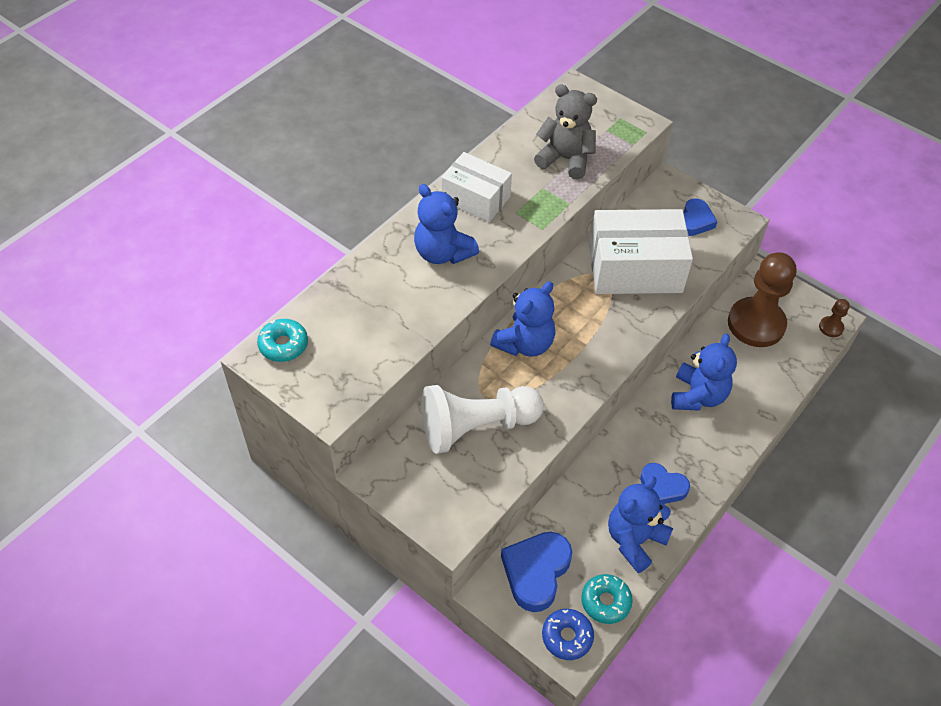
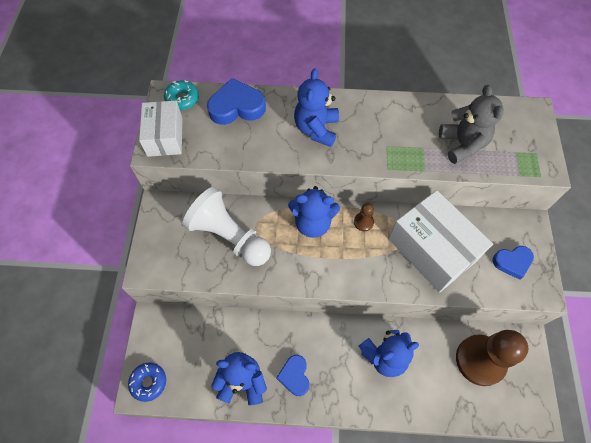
camera: 55 degrees right, 10 degrees up
(475, 198) = (377, 118): white box -> white box (165, 136)
(536, 572) = (181, 336): blue heart -> blue heart (236, 107)
(605, 602) = (187, 391): turquoise donut -> none
(831, 327) = (527, 418): brown pawn -> brown pawn (363, 222)

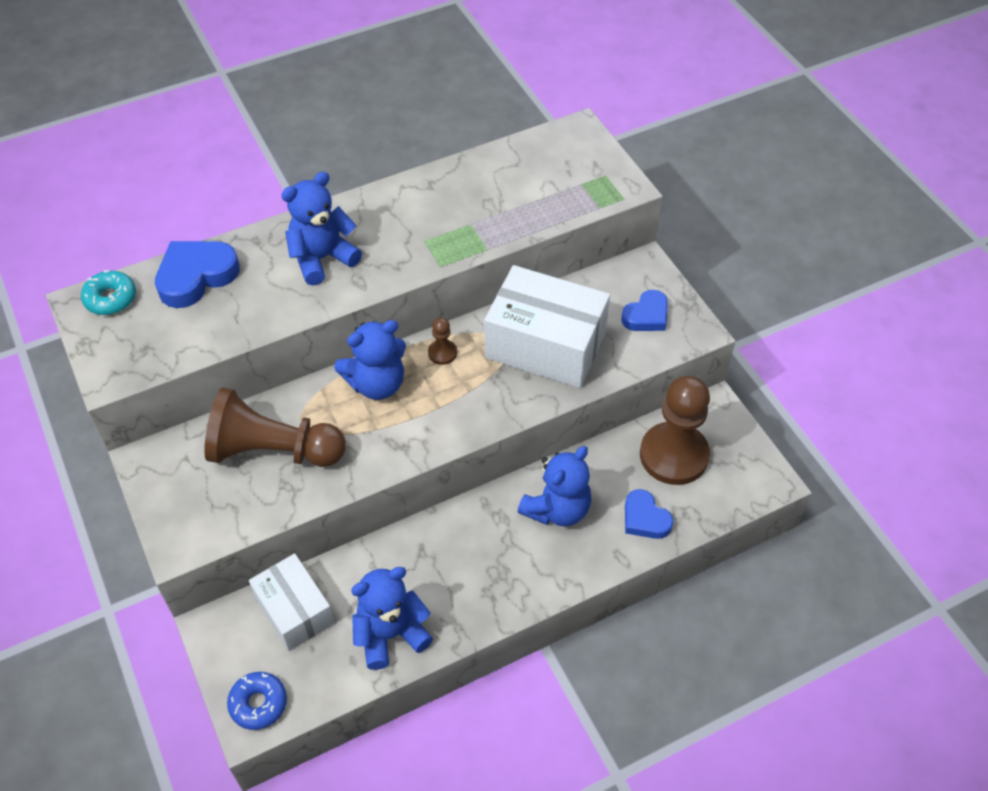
camera: 30 degrees left, 10 degrees down
(165, 136) = (116, 354): white box -> white box (294, 611)
(229, 236) = (273, 450): white pawn -> brown pawn
(294, 376) = (456, 590): blue heart -> blue heart (645, 518)
(316, 129) = (322, 258): blue teddy bear -> blue teddy bear turned 75 degrees clockwise
(462, 144) = (515, 201): grey teddy bear -> none

